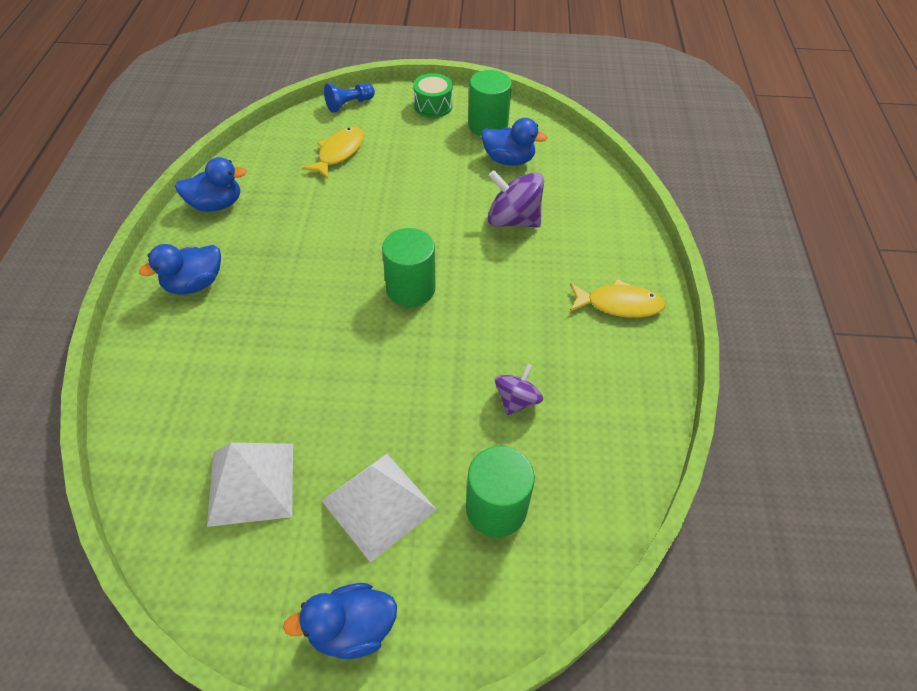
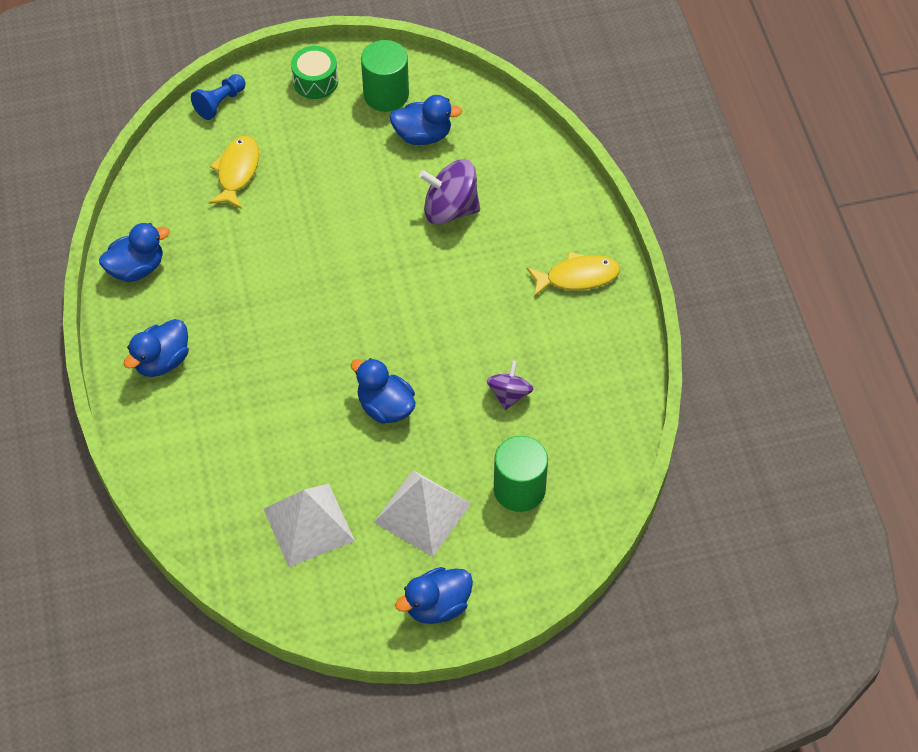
camera: 15 degrees left, 5 degrees up
(384, 380) = (385, 407): none -> blue duck
(410, 289) = (375, 311): green cylinder -> none

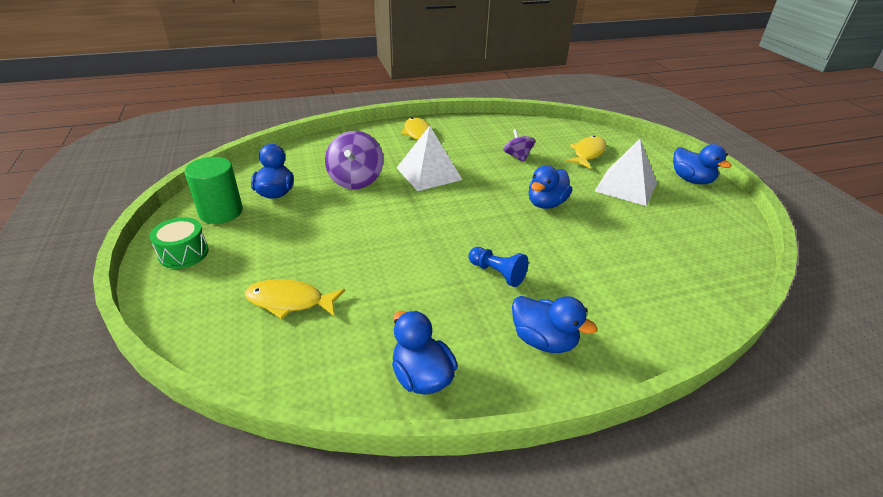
camera: 95 degrees left, 20 degrees down
(220, 103) = (182, 323): blue pawn -> blue pawn (497, 273)
(309, 524) = (668, 235): white pyramid -> white pyramid (429, 173)
(509, 394) = (517, 157): purple spinning top -> purple spinning top turned 60 degrees clockwise
(519, 489) = (587, 153): green cylinder -> yellow fish

